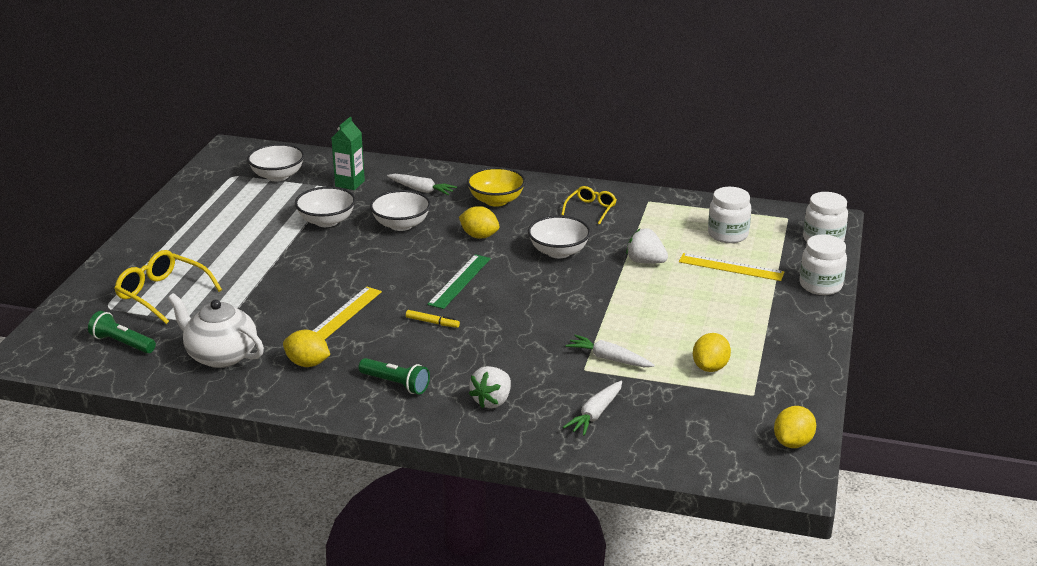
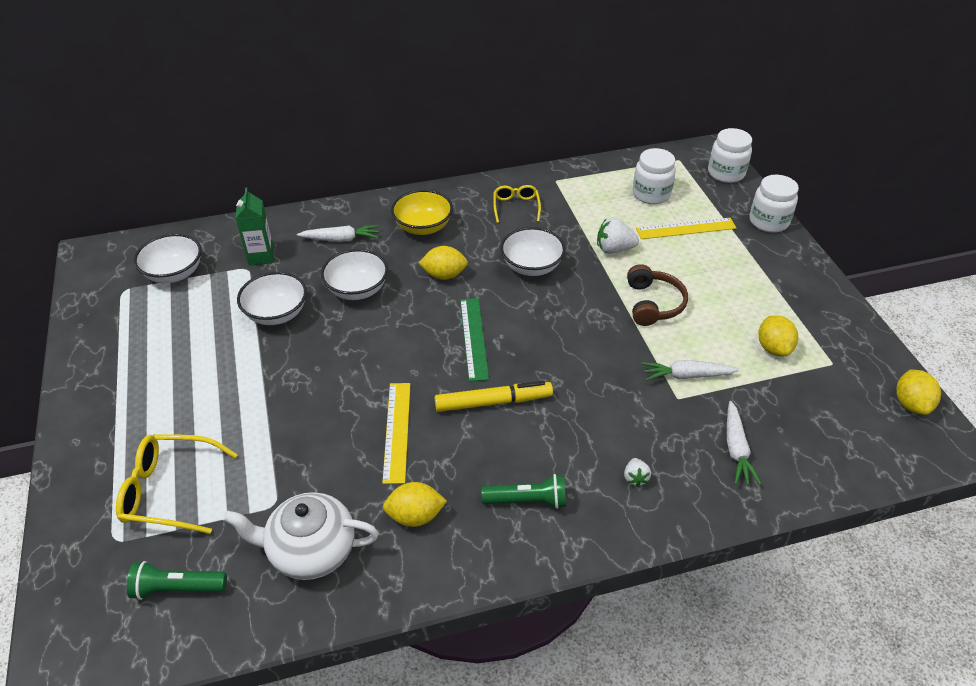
camera: 30 degrees left, 15 degrees up
(432, 322) = (493, 402): yellow marker -> yellow marker, size x1.89
(492, 401) = (635, 478): white strawberry -> white strawberry, size x0.58
(636, 306) = (653, 304): none -> brown headphones

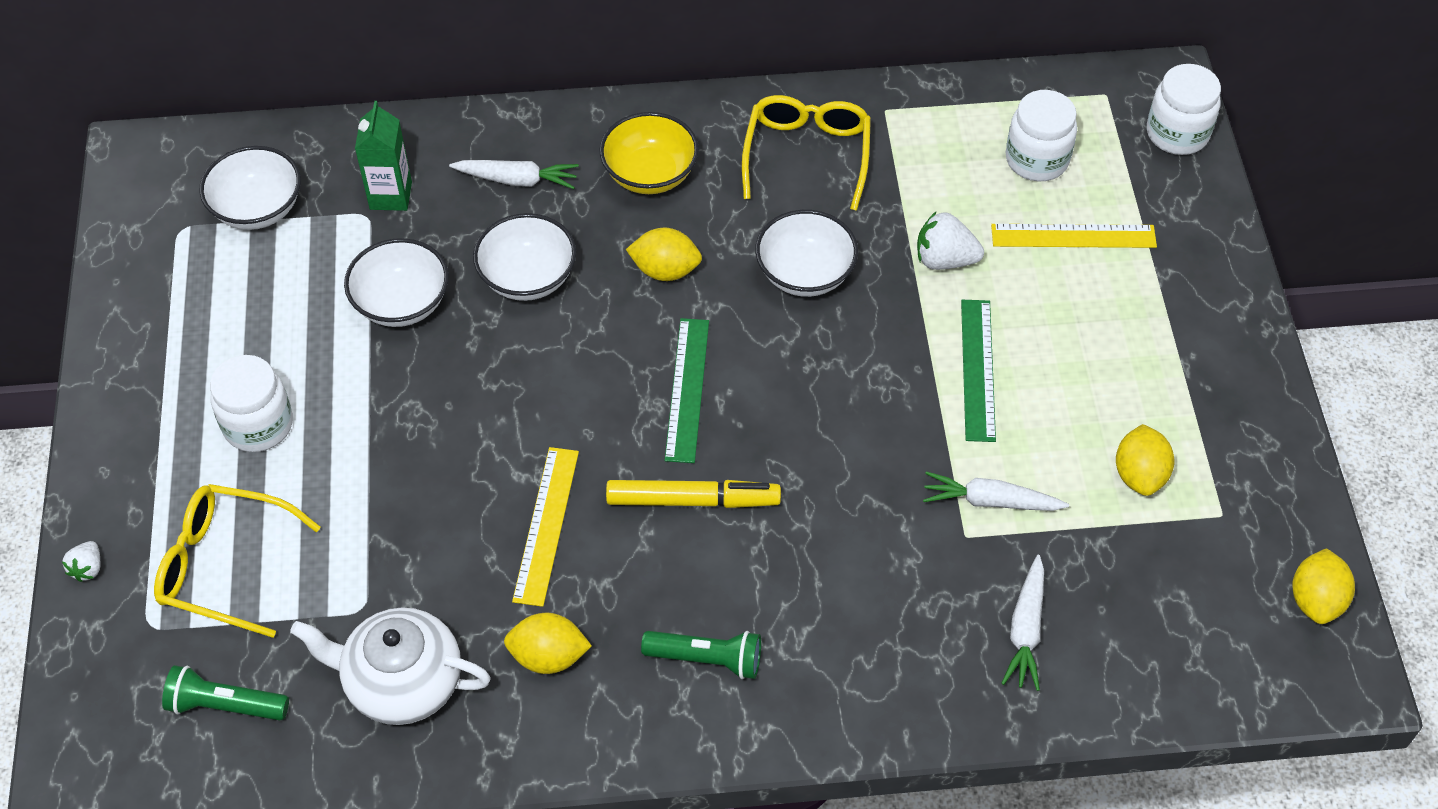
camera: 10 degrees right, 10 degrees up
(516, 207) = (807, 155): yellow glasses -> yellow glasses, size x1.62
(635, 478) = (866, 650): white strawberry -> white strawberry (88, 568)
(653, 304) = (977, 369): brown headphones -> green ruler
(768, 221) = (1215, 241): white jar -> white jar (258, 425)

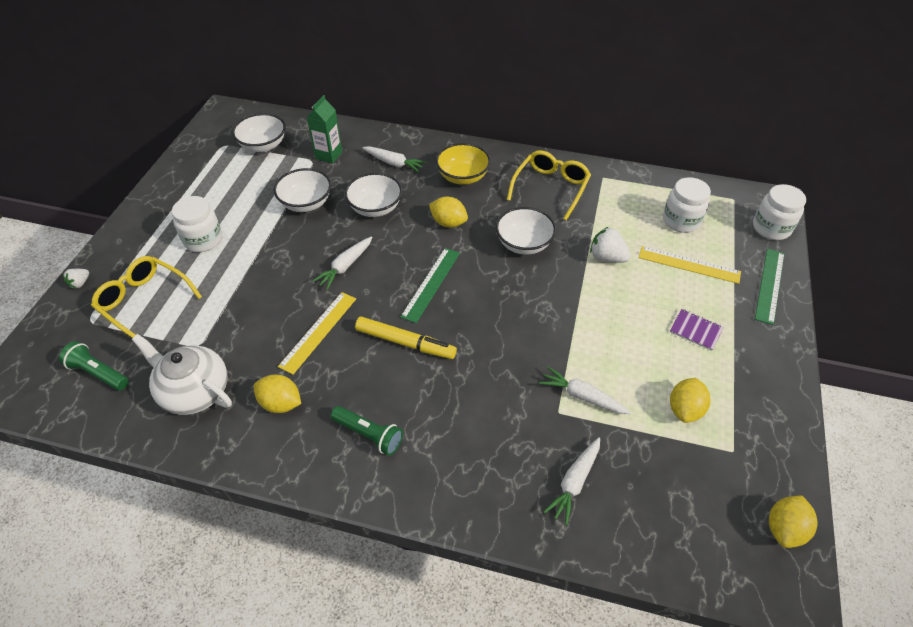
camera: 20 degrees right, 5 degrees down
(531, 401) = (345, 266): none -> white carrot
(977, 369) = (603, 320): green ruler -> green ruler (769, 285)
(1117, 346) = (695, 330): none -> purple notebook

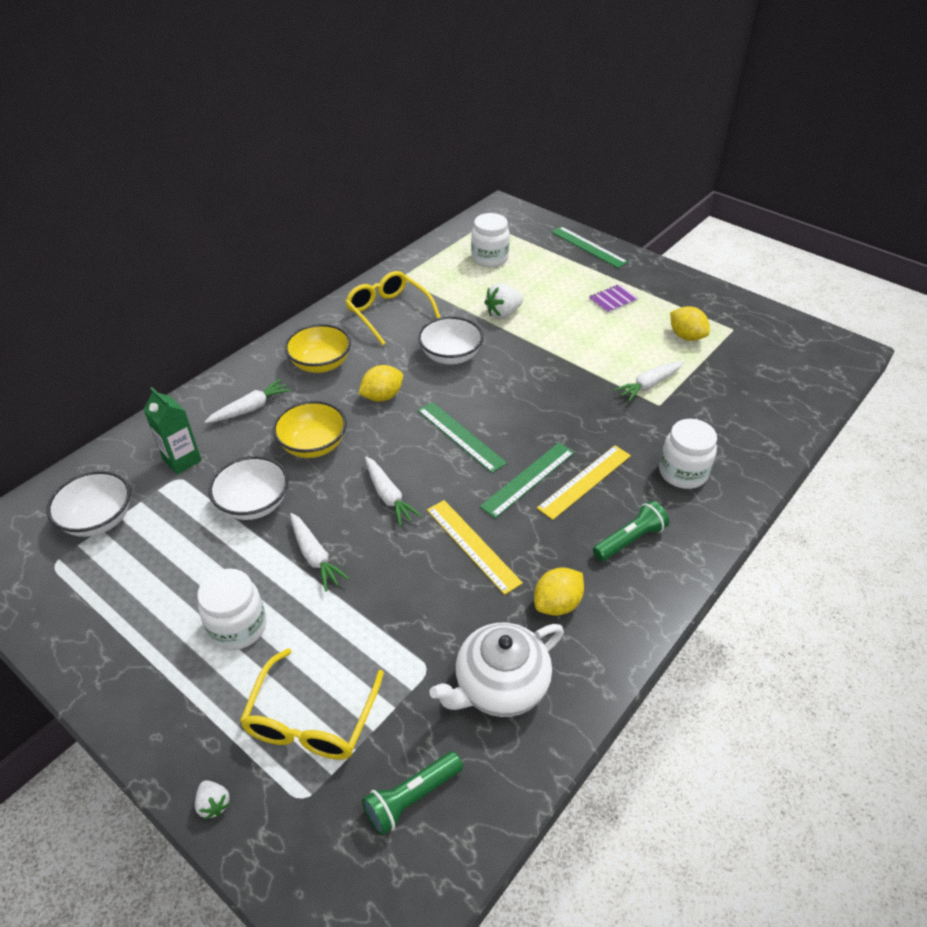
camera: 65 degrees left, 5 degrees down
(144, 302) = (311, 719): yellow glasses -> yellow glasses turned 45 degrees counterclockwise
(375, 208) = (313, 445): white bowl -> yellow bowl
(405, 342) = (528, 479): yellow marker -> green ruler
(574, 482) = (731, 421): white carrot -> white carrot (315, 556)
(689, 265) = (542, 275): yellow ruler -> yellow ruler (585, 481)
(771, 228) = (530, 220): white jar -> white jar (683, 473)
(784, 529) = (803, 333): yellow lemon -> none

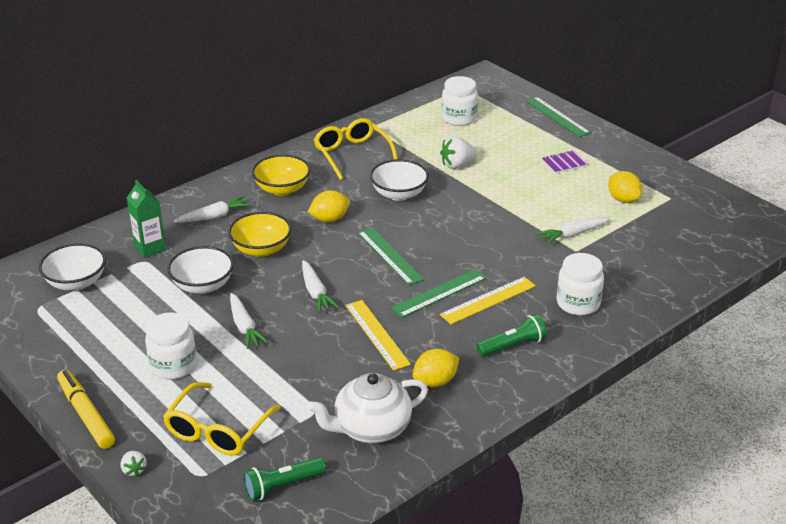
camera: 10 degrees right, 10 degrees down
(137, 721) = (86, 415): none -> yellow marker

